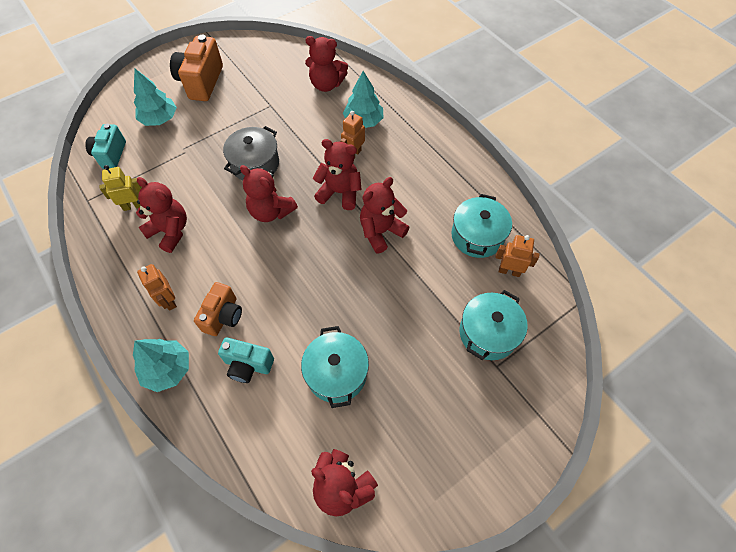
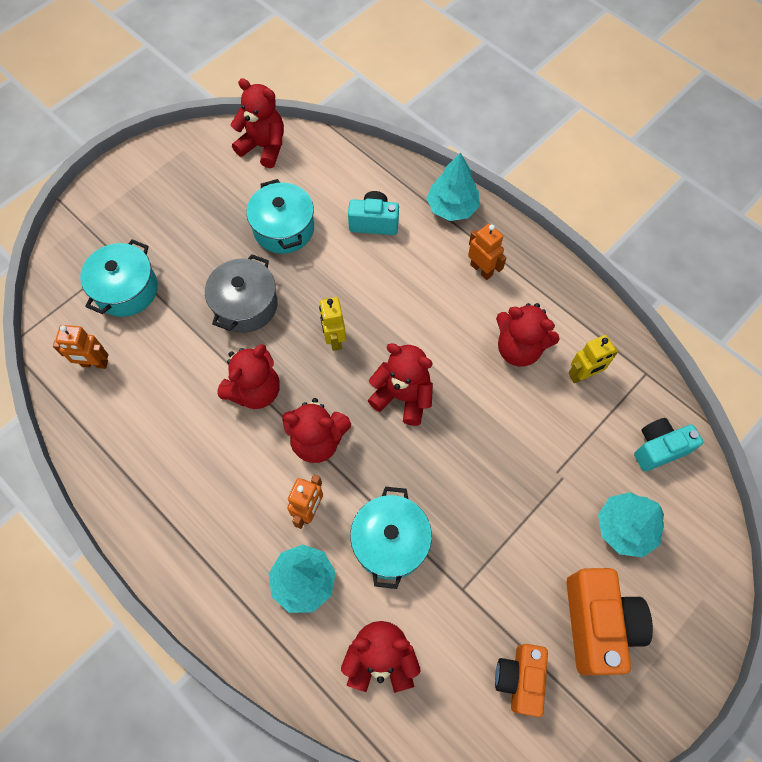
camera: 170 degrees right, 5 degrees up
(111, 155) = (658, 448): turquoise camera -> turquoise camera turned 105 degrees counterclockwise
(223, 316) = (416, 263): orange camera -> orange camera (519, 678)
(255, 164) = (448, 468): grey pot -> grey pot (246, 305)
(312, 261) = (334, 339): none -> yellow robot
(477, 236) = (130, 405): turquoise pot -> turquoise pot (390, 542)

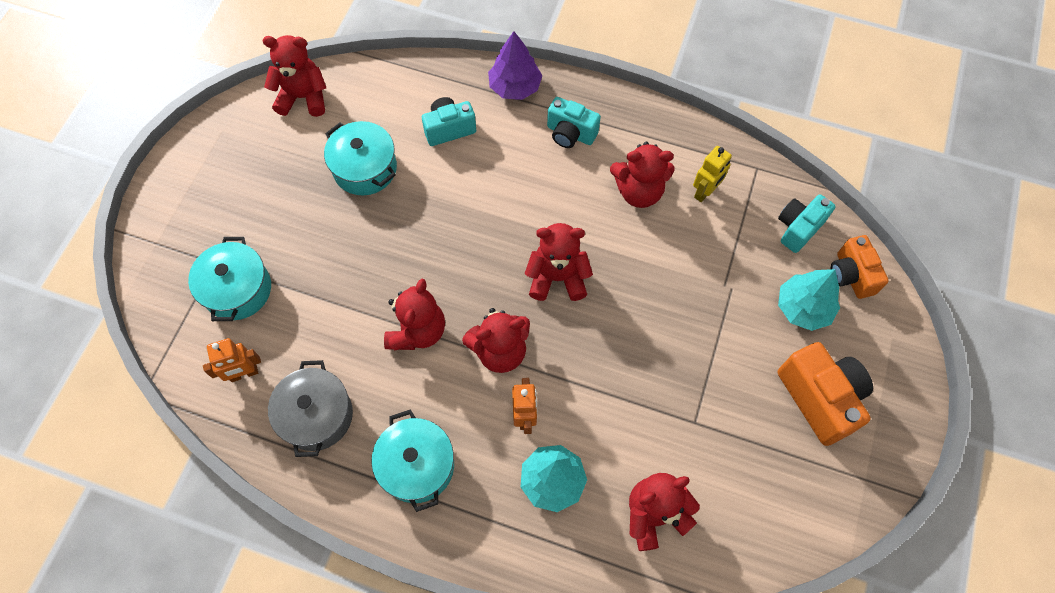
camera: 25 degrees left, 0 degrees up
(246, 305) = (366, 255): grey pot -> grey pot (317, 415)
(334, 339) = (467, 252): yellow robot -> none
(390, 542) = (612, 411): turquoise pot -> turquoise pot (417, 466)
(452, 207) = (515, 87): turquoise tree -> purple tree
(481, 269) = (570, 134): orange robot -> turquoise camera
(519, 678) = (779, 474): orange camera -> orange camera (851, 275)

